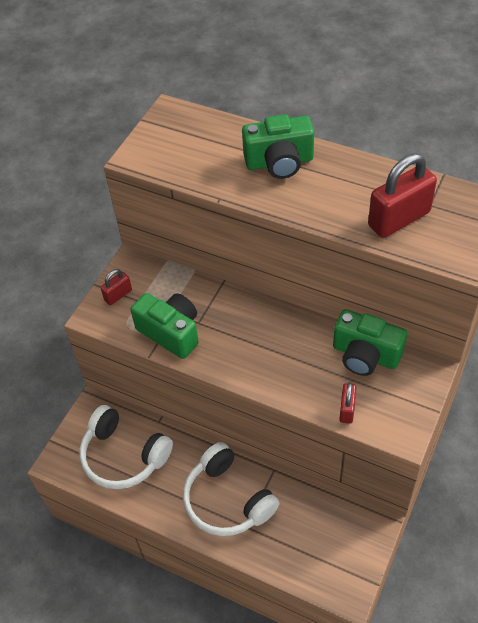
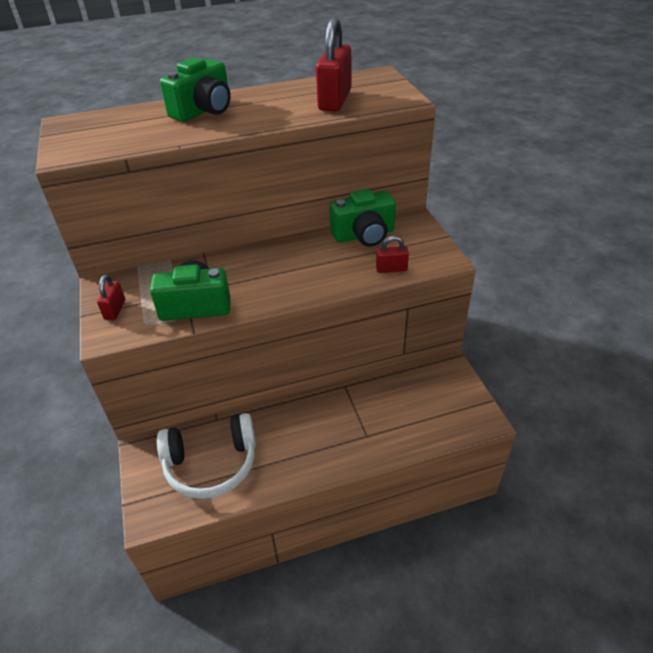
camera: 45 degrees left, 10 degrees down
(227, 500) = (333, 429): white headphones -> none
(347, 409) = (391, 269): red padlock -> red padlock turned 60 degrees counterclockwise

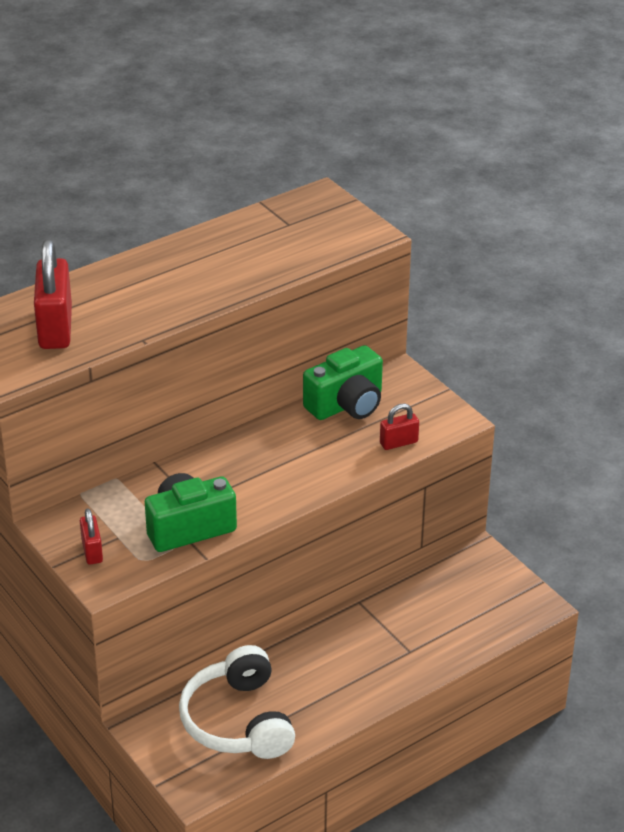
camera: 20 degrees left, 5 degrees down
(204, 110) = (135, 284): green camera -> none
(211, 464) = (238, 721): white headphones -> white headphones turned 105 degrees clockwise
(334, 100) = (288, 247): red padlock -> red padlock (55, 328)

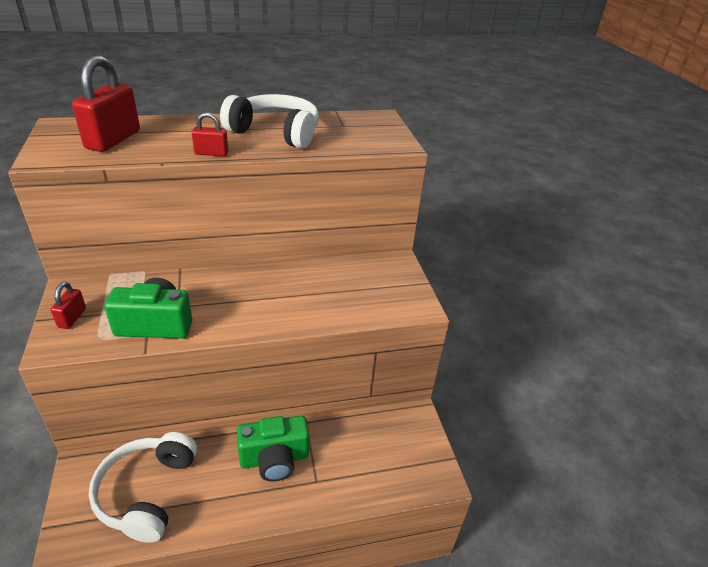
camera: 20 degrees right, 0 degrees up
(223, 260) = (275, 133): none -> white headphones
(346, 405) = (344, 271): green camera -> green camera (274, 459)
(398, 442) = (364, 310): red padlock -> red padlock (211, 153)

